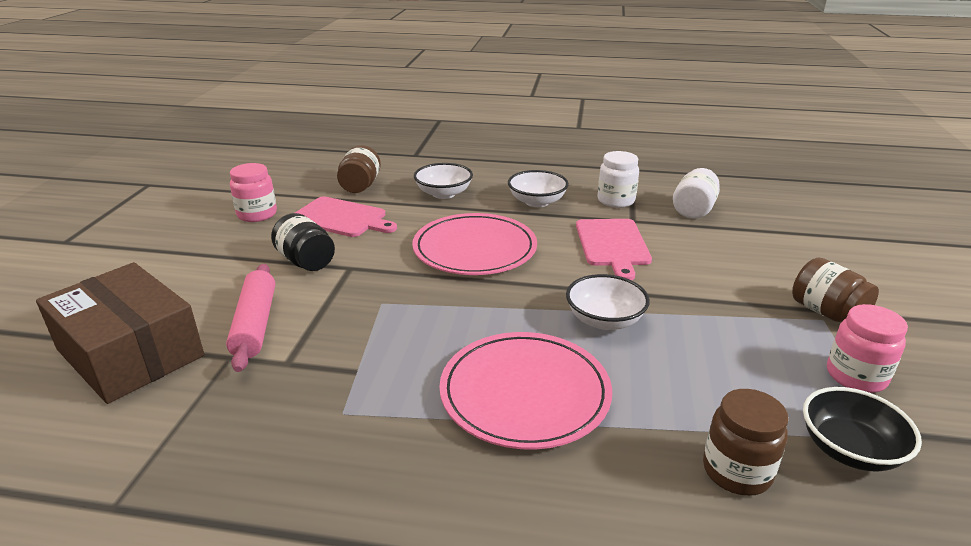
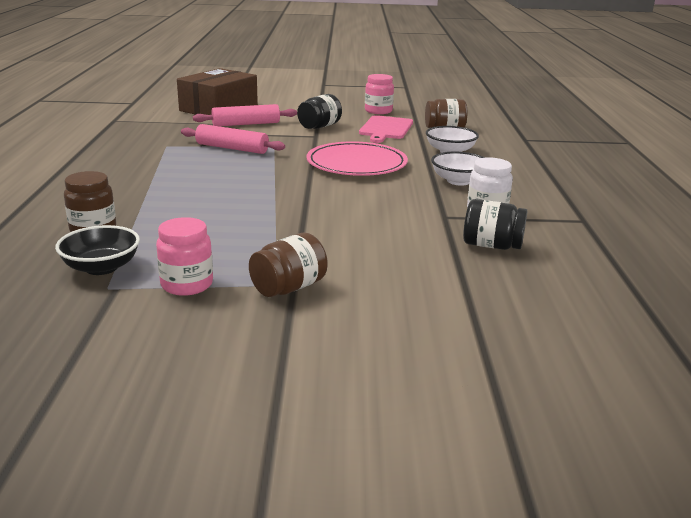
camera: 80 degrees right, 5 degrees down
(383, 340) = (232, 148): none -> pink rolling pin
(525, 393) = (178, 180): pink plate -> none
(604, 320) = (262, 201): white bowl -> none
(613, 245) = (387, 207): pink cutting board -> none
(693, 210) = (491, 245): white jar -> black jar

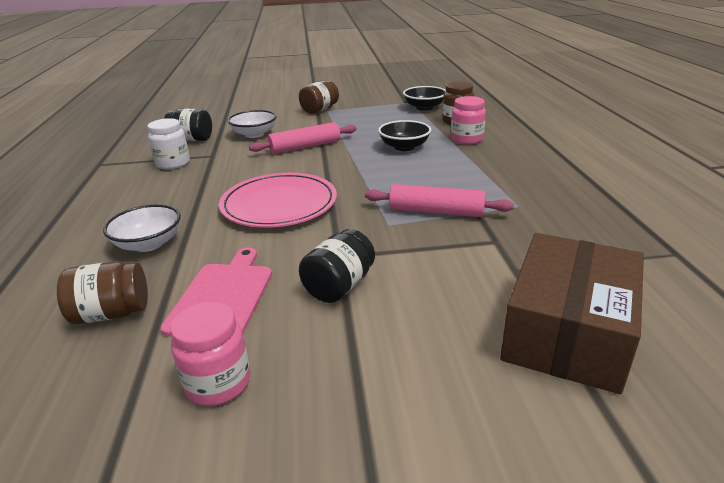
camera: 175 degrees right, 5 degrees up
(187, 285) = (372, 106): pink jar -> pink jar (466, 139)
(206, 201) = (404, 147): none -> black bowl
(246, 124) = (464, 275): pink rolling pin -> pink rolling pin (305, 147)
(458, 181) = (174, 193): white bowl -> white bowl (254, 134)

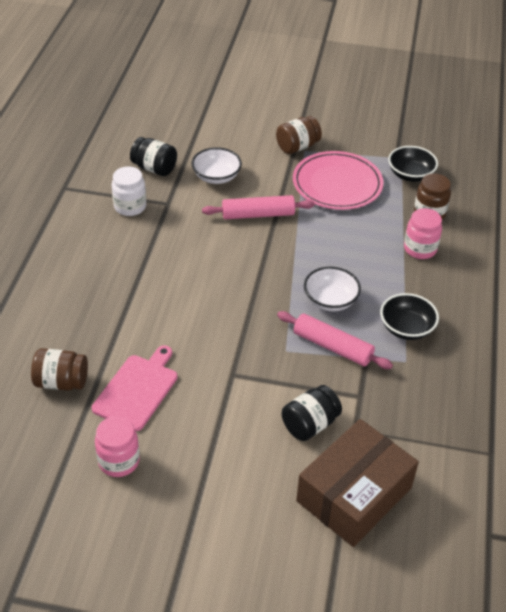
camera: 15 degrees right, 15 degrees up
(149, 244) = (94, 316): white bowl -> white bowl (330, 300)
(279, 204) = (207, 297): pink plate -> pink plate (337, 184)
(339, 286) = (220, 405): black jar -> black jar (310, 424)
(404, 147) = (352, 243): black bowl -> black bowl (406, 328)

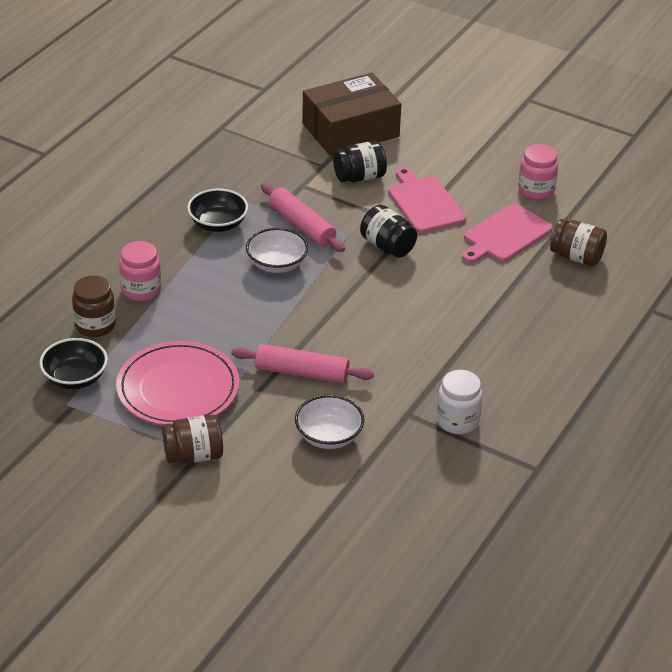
camera: 160 degrees left, 5 degrees down
(154, 168) = (407, 469): black jar -> black jar (387, 246)
(230, 408) = (424, 203): none -> pink cutting board

